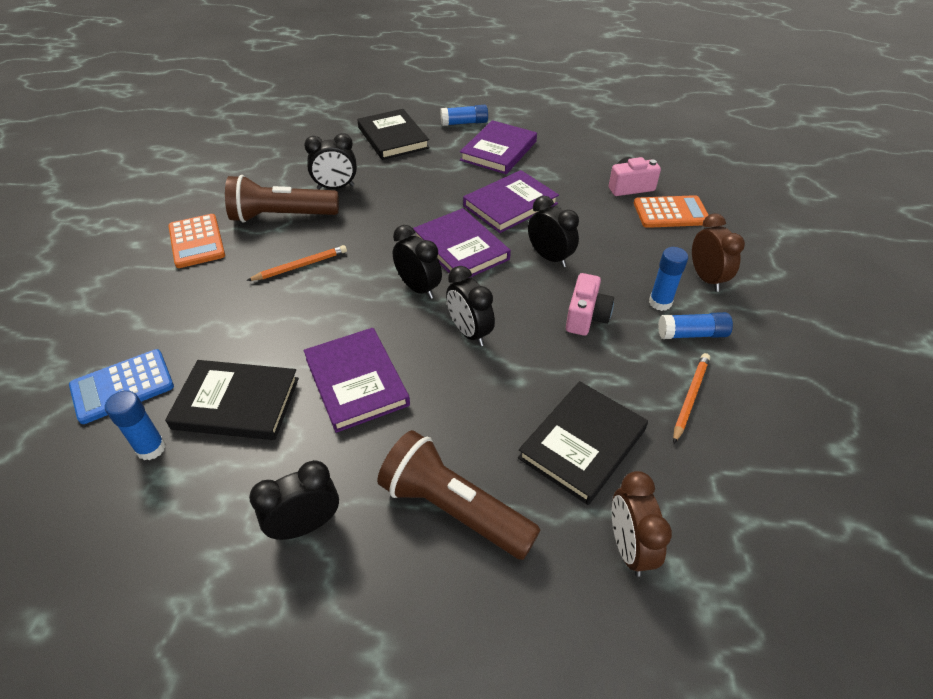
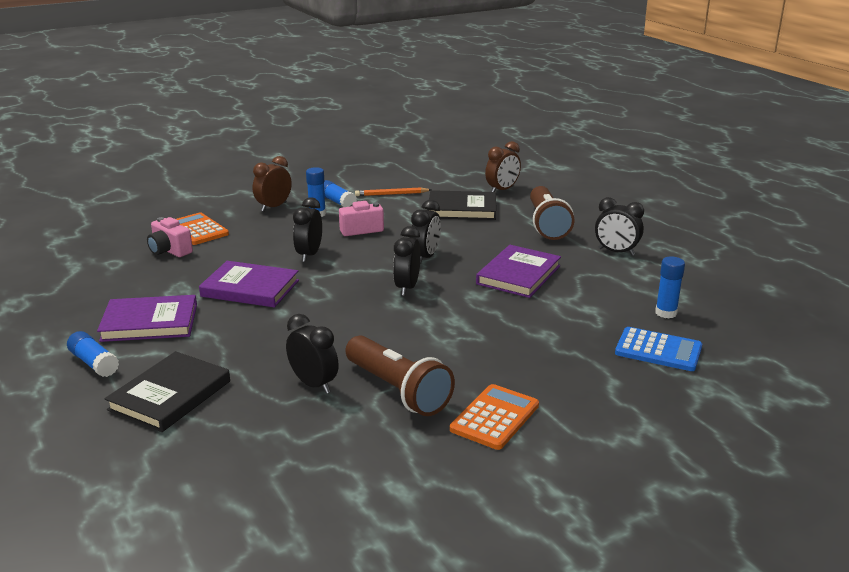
camera: 125 degrees left, 20 degrees down
(236, 403) = (596, 303): black book -> none
(300, 266) = (449, 345): orange pencil -> none
(460, 248) = (338, 288): purple book -> none

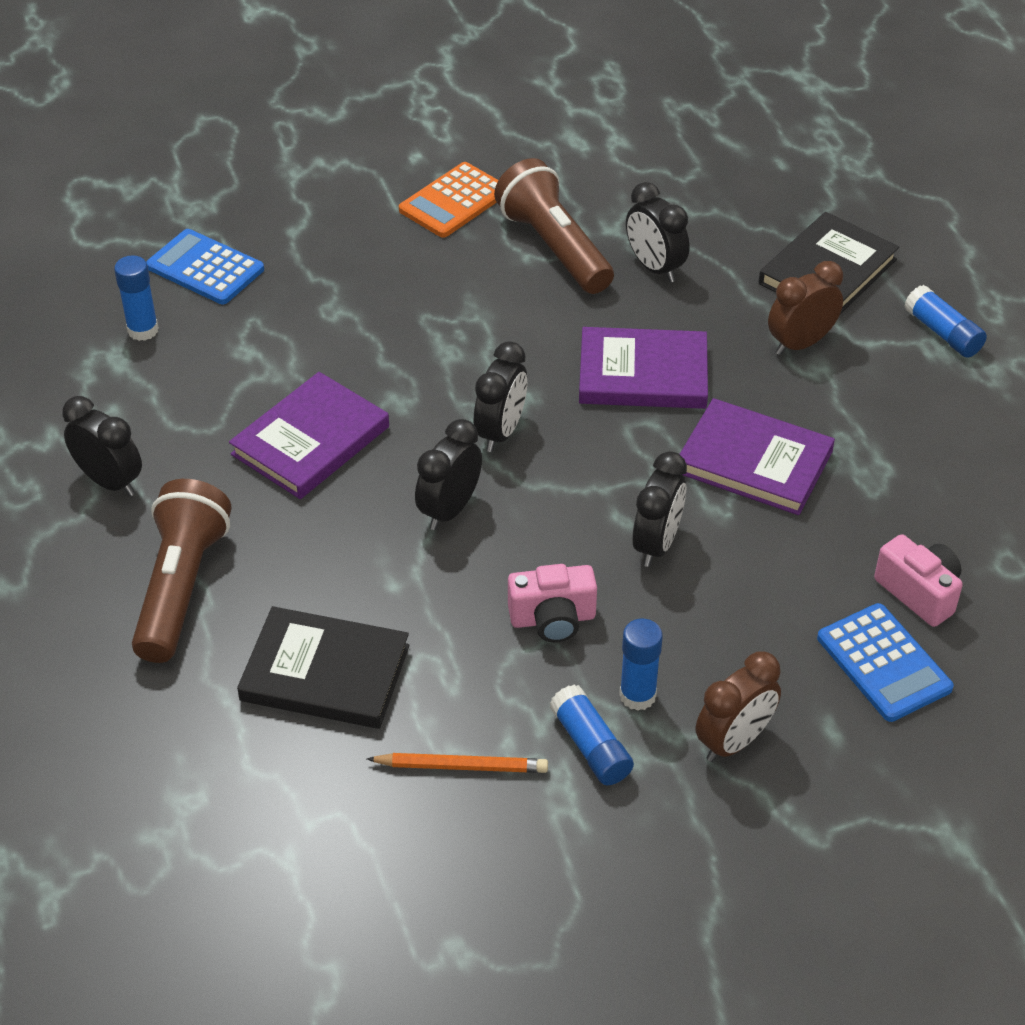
camera: 170 degrees left, 20 degrees up
(150, 323) = (893, 401): purple book -> purple book (643, 374)
(197, 230) = (884, 663): orange calculator -> blue calculator
(502, 190) = (201, 750): brown clock -> brown clock (800, 343)

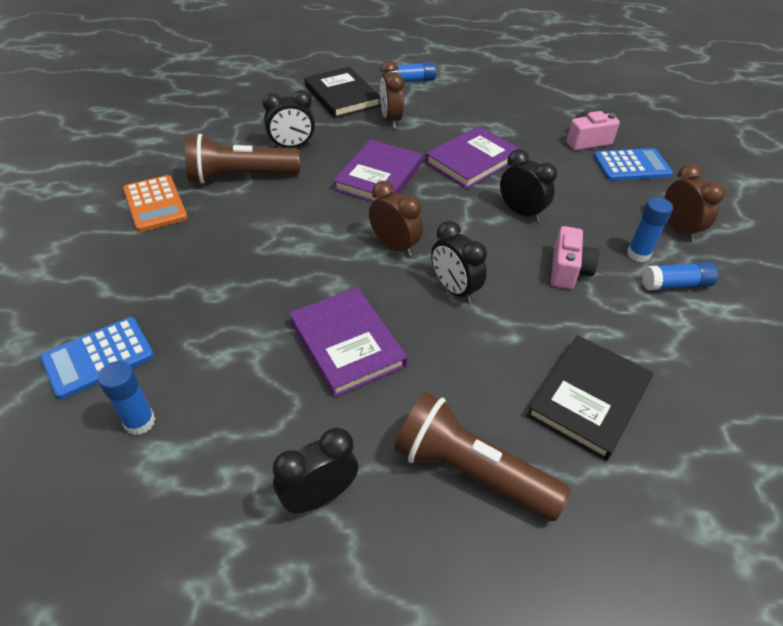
camera: 70 degrees left, 0 degrees up
(462, 766) = (686, 347): orange pencil -> none
(501, 432) = (394, 246): black clock -> brown clock

